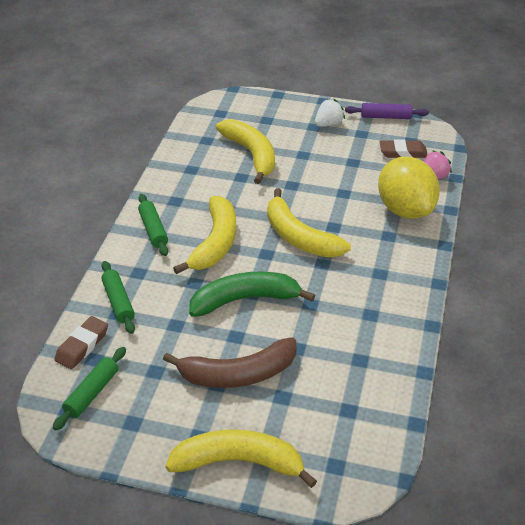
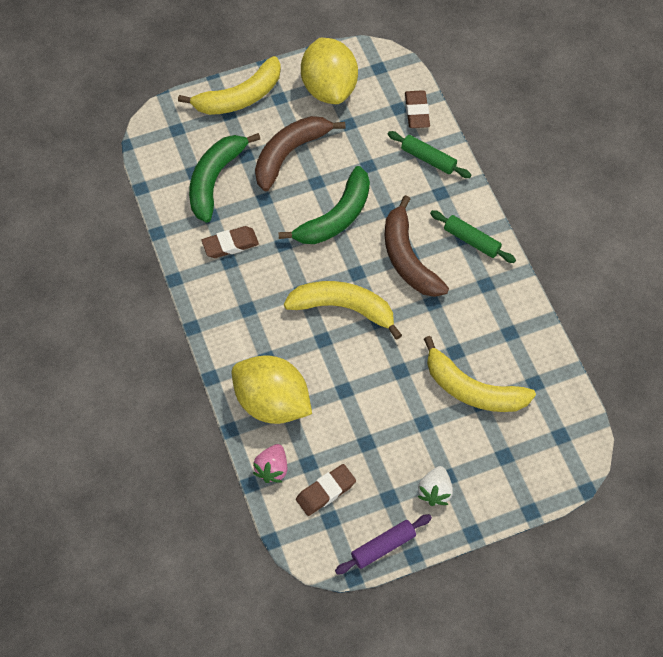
camera: 145 degrees right, 20 degrees up
(92, 393) = (375, 85): green rolling pin -> none
(138, 417) = (329, 88): none -> yellow lemon
(215, 243) = (408, 258): yellow banana -> brown banana
(331, 390) = (215, 179): none -> green banana
(359, 326) = (230, 244): none -> brown eraser

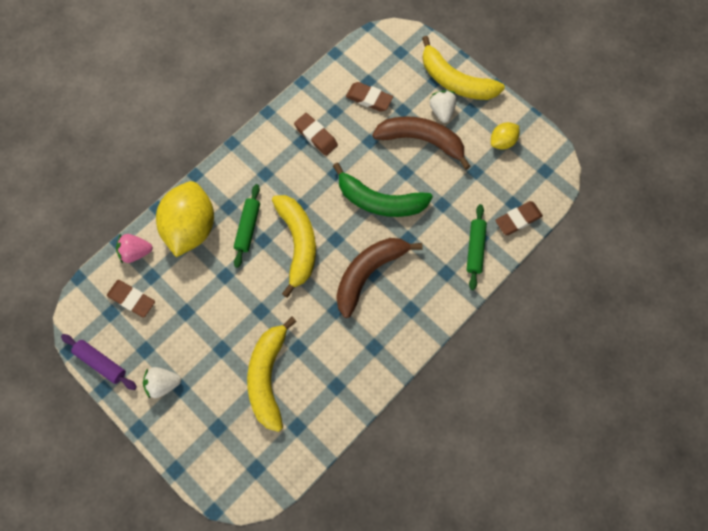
camera: 65 degrees right, 10 degrees up
(215, 179) = (369, 99): green banana -> brown eraser
(267, 123) = (441, 111): none -> white strawberry
(329, 88) = (502, 142): yellow lemon -> yellow lemon, size x0.48
(471, 241) = (411, 317): green rolling pin -> green rolling pin (248, 227)

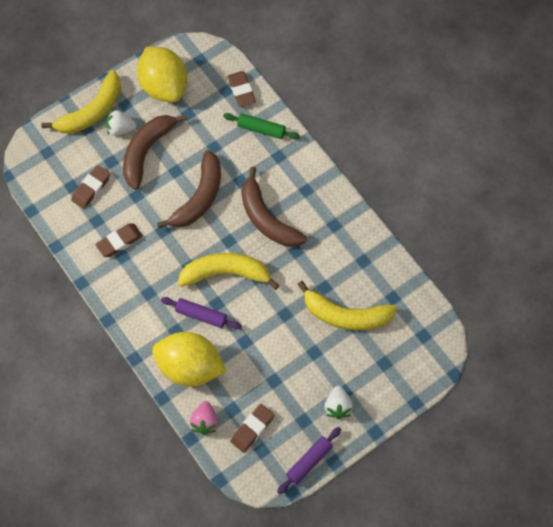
camera: 80 degrees left, 5 degrees down
(248, 227) = (201, 315): green rolling pin -> purple rolling pin
(379, 201) = (199, 197): green banana -> brown banana
(502, 142) = (164, 86): yellow lemon -> yellow lemon, size x2.07

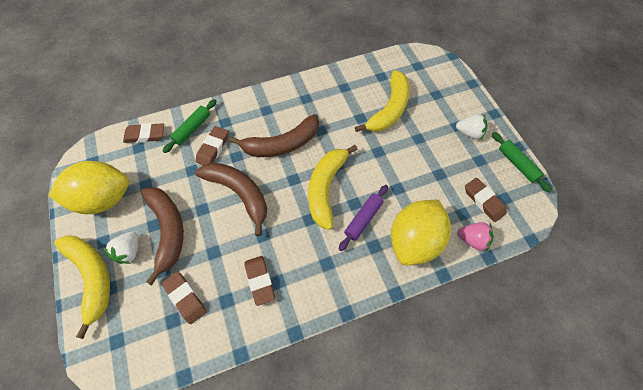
camera: 75 degrees left, 5 degrees down
(147, 151) = (168, 231): brown banana -> brown banana turned 150 degrees counterclockwise
(243, 156) = (213, 148): none -> brown eraser
(309, 461) = (517, 164): purple rolling pin -> green rolling pin

